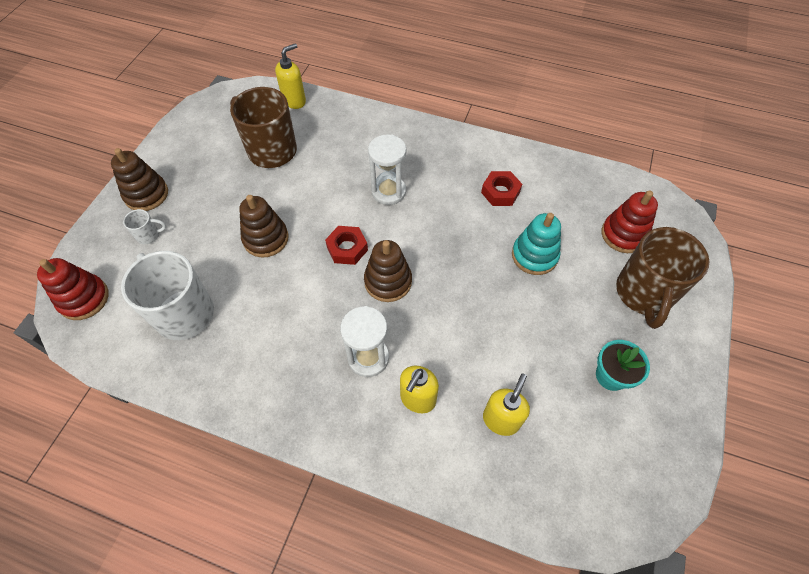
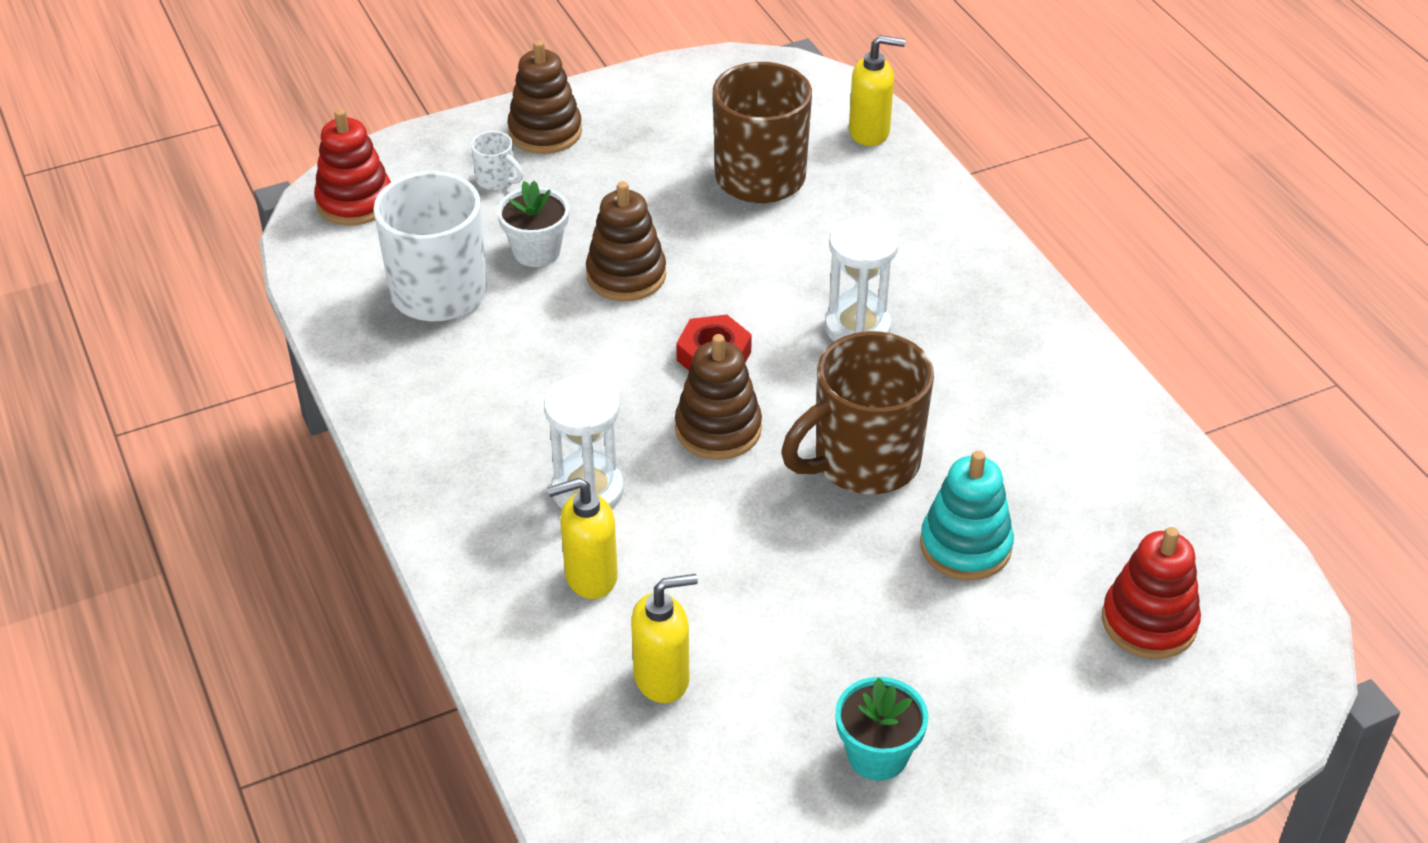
camera: 45 degrees right, 15 degrees down
(210, 257) = (536, 251): none -> white flower pot
(500, 192) = (1024, 437): red nut -> none
(644, 294) = (1070, 711): brown mug -> brown mug (863, 462)

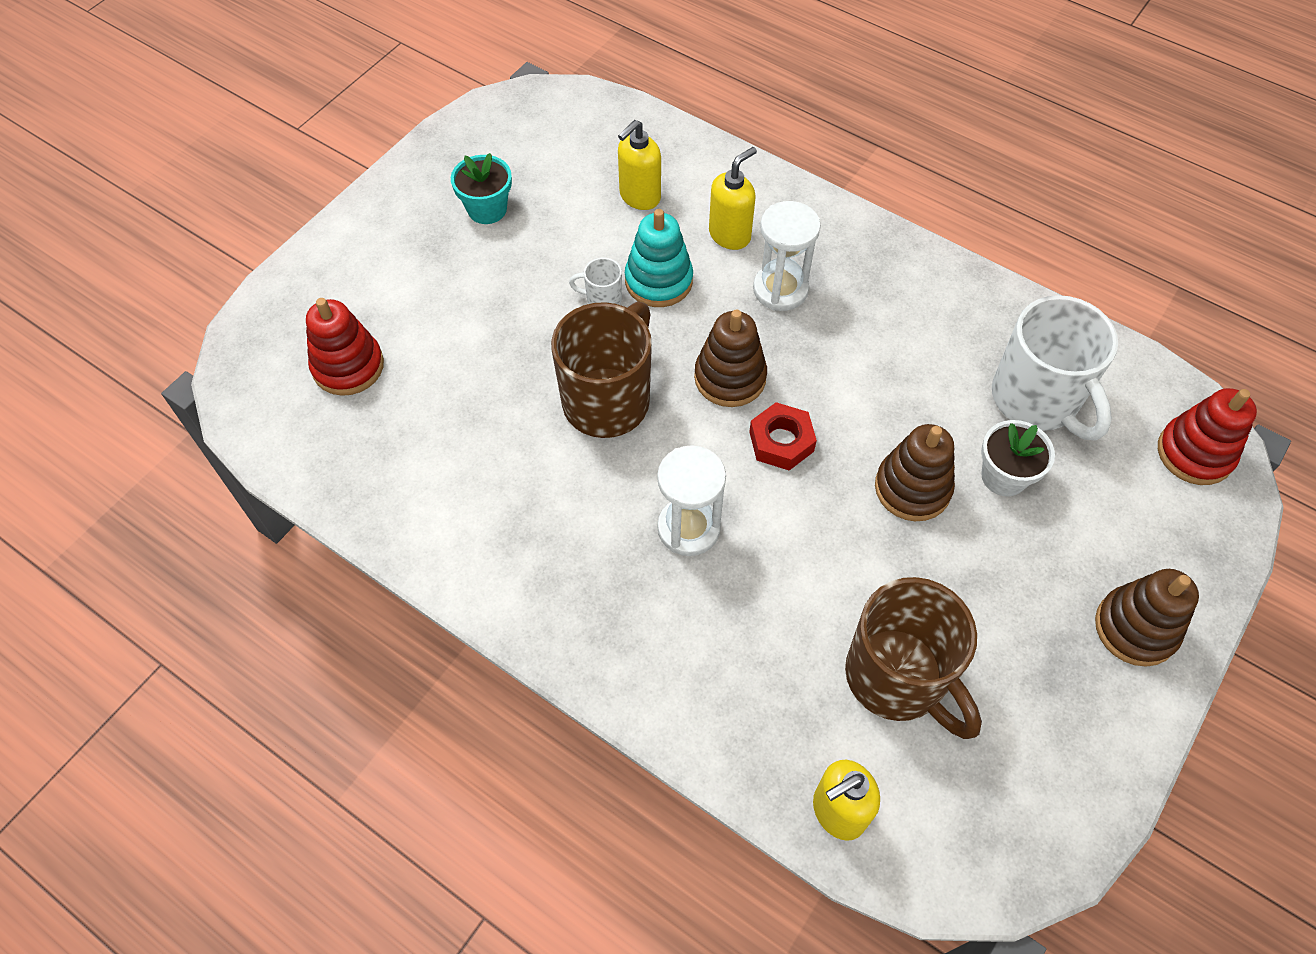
camera: 150 degrees right, 15 degrees up
(496, 180) = (1113, 540): white mug -> white mug (602, 299)
(965, 546) = (499, 366): turquoise stacking toy -> turquoise stacking toy (658, 281)

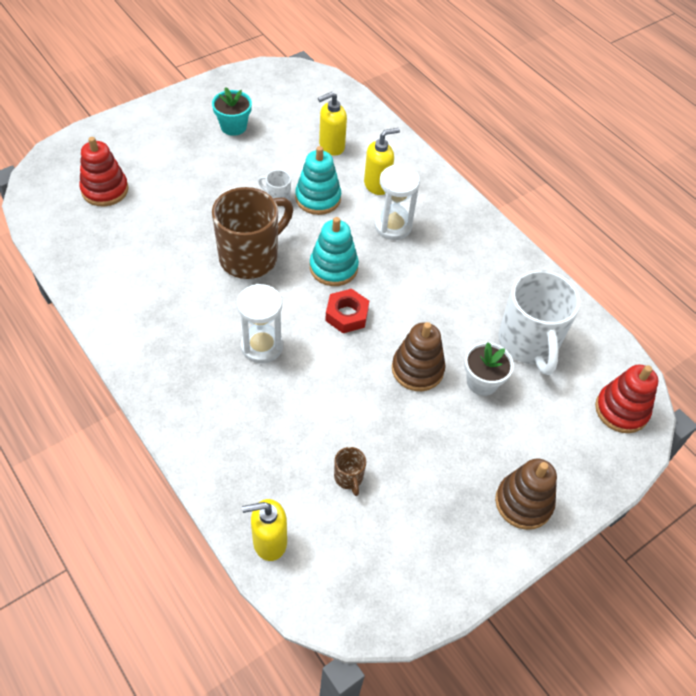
camera: 15 degrees right, 5 degrees down
(730, 377) = (333, 267): brown stacking toy -> turquoise stacking toy
(898, 678) = (349, 478): brown mug -> brown mug, size x0.42

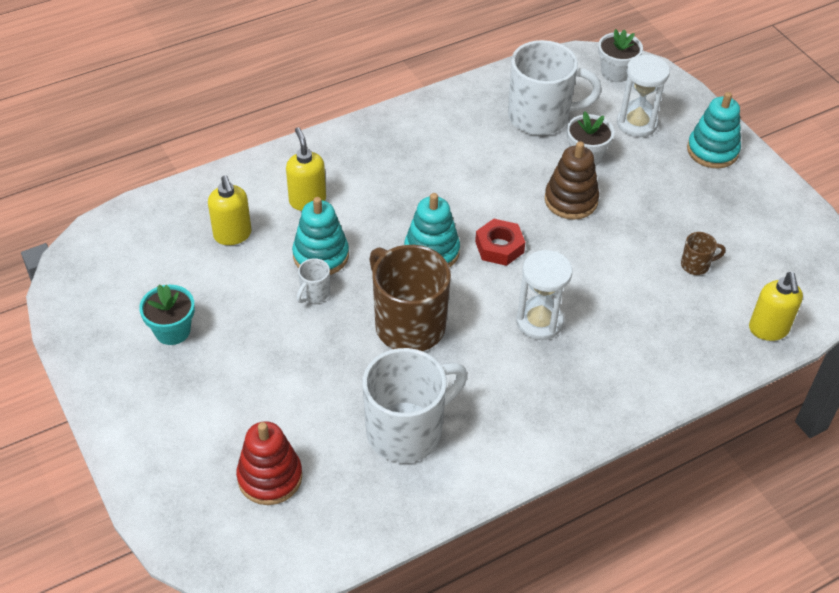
camera: 80 degrees left, 5 degrees down
(144, 262) = (407, 431): none -> white mug
(393, 226) = (375, 195): white hourglass -> white hourglass (636, 123)
(523, 502) = (712, 151): brown stacking toy -> turquoise stacking toy
(621, 410) = (615, 72): red stacking toy -> white flower pot

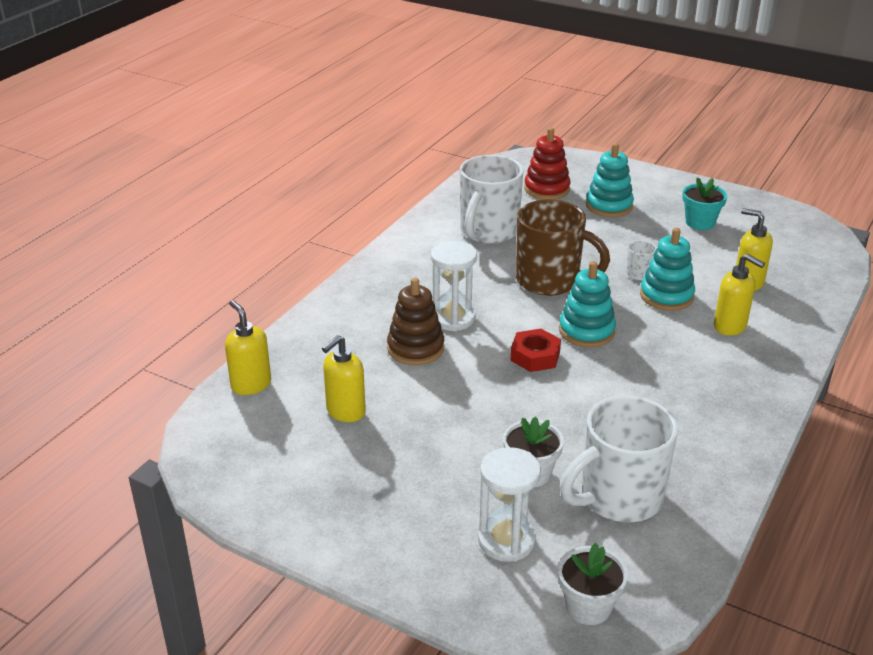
camera: 150 degrees right, 15 degrees down
(571, 200) = (508, 421): brown stacking toy -> brown stacking toy (415, 348)
(696, 265) = (345, 411): brown mug -> yellow soap dispenser
(712, 151) = (395, 545): turquoise stacking toy -> turquoise stacking toy (609, 206)

